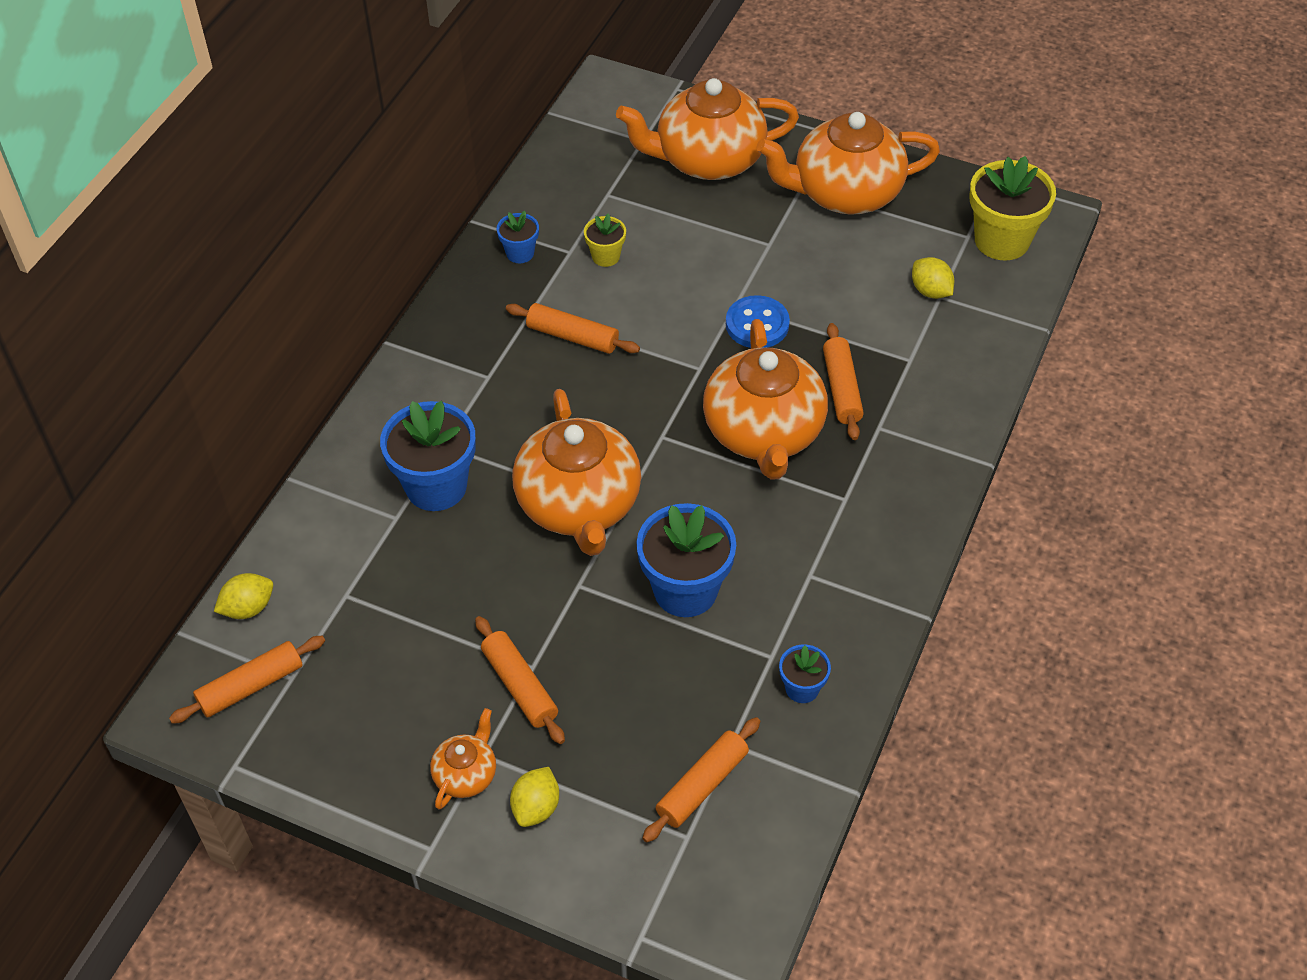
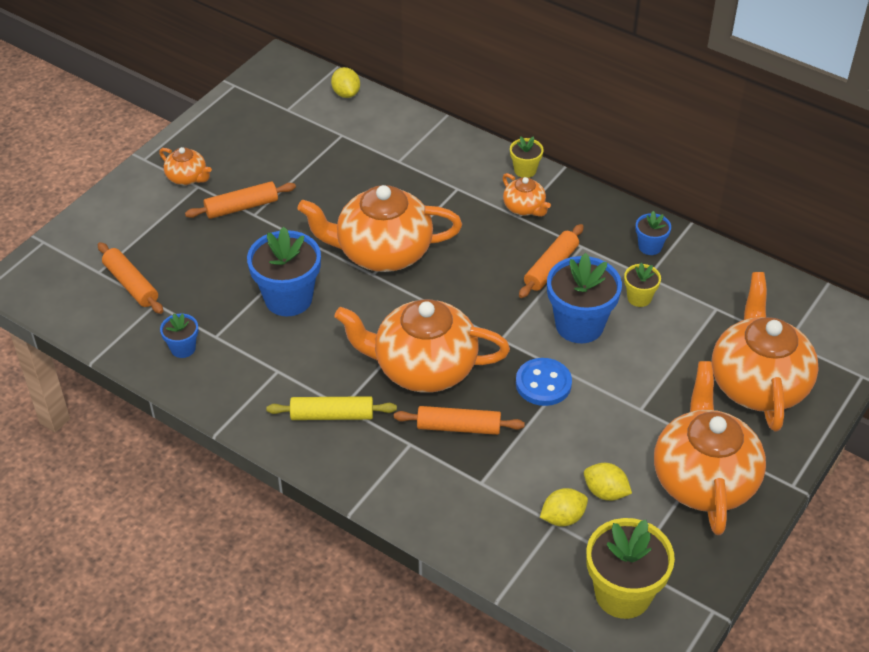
camera: 100 degrees right, 5 degrees down
(251, 686) = (287, 93): orange rolling pin -> none
(398, 380) = (525, 170): none -> yellow flower pot
(436, 486) = (420, 182): blue flower pot -> blue flower pot (579, 325)
(471, 372) = (524, 208): none -> orange teapot
(536, 807) = (150, 206): yellow lemon -> yellow lemon (605, 492)
(861, 506) = (332, 415): none -> yellow rolling pin

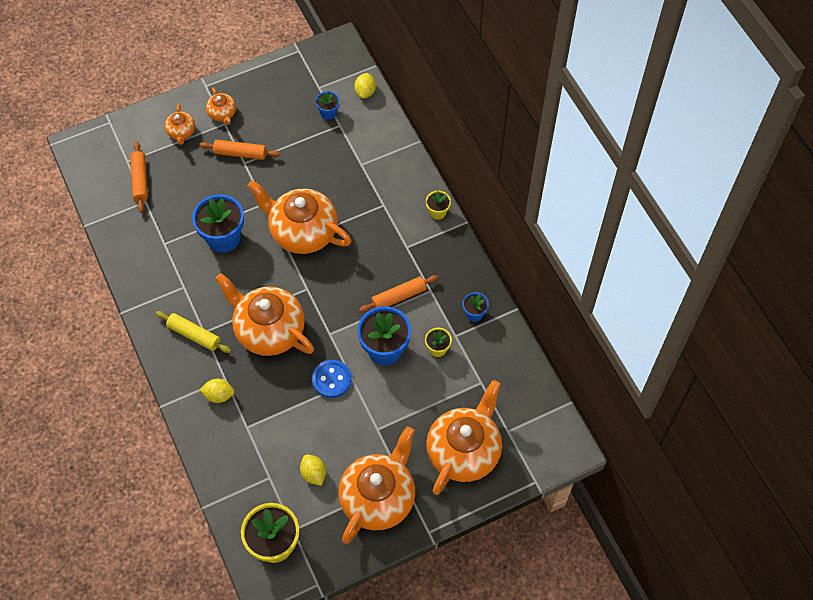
camera: 30 degrees right, 15 degrees up
(183, 348) = (141, 242): blue flower pot -> blue flower pot (328, 113)
(458, 427) = (260, 383): orange rolling pin -> none
(524, 208) = (415, 242): orange teapot -> orange teapot (181, 132)
(562, 517) = (276, 476): yellow lemon -> yellow lemon (219, 395)

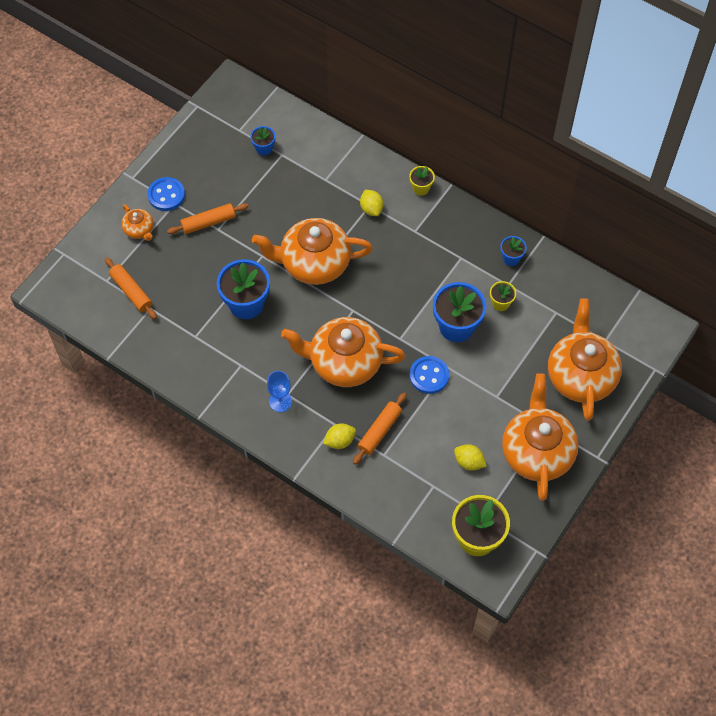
camera: 30 degrees left, 0 degrees up
(194, 335) = (280, 401): yellow rolling pin -> blue goblet
(222, 113) = (166, 195): orange teapot -> blue button
(365, 92) = (284, 114): yellow lemon -> yellow lemon (371, 209)
(399, 297) = (437, 276): orange rolling pin -> orange rolling pin (379, 431)

